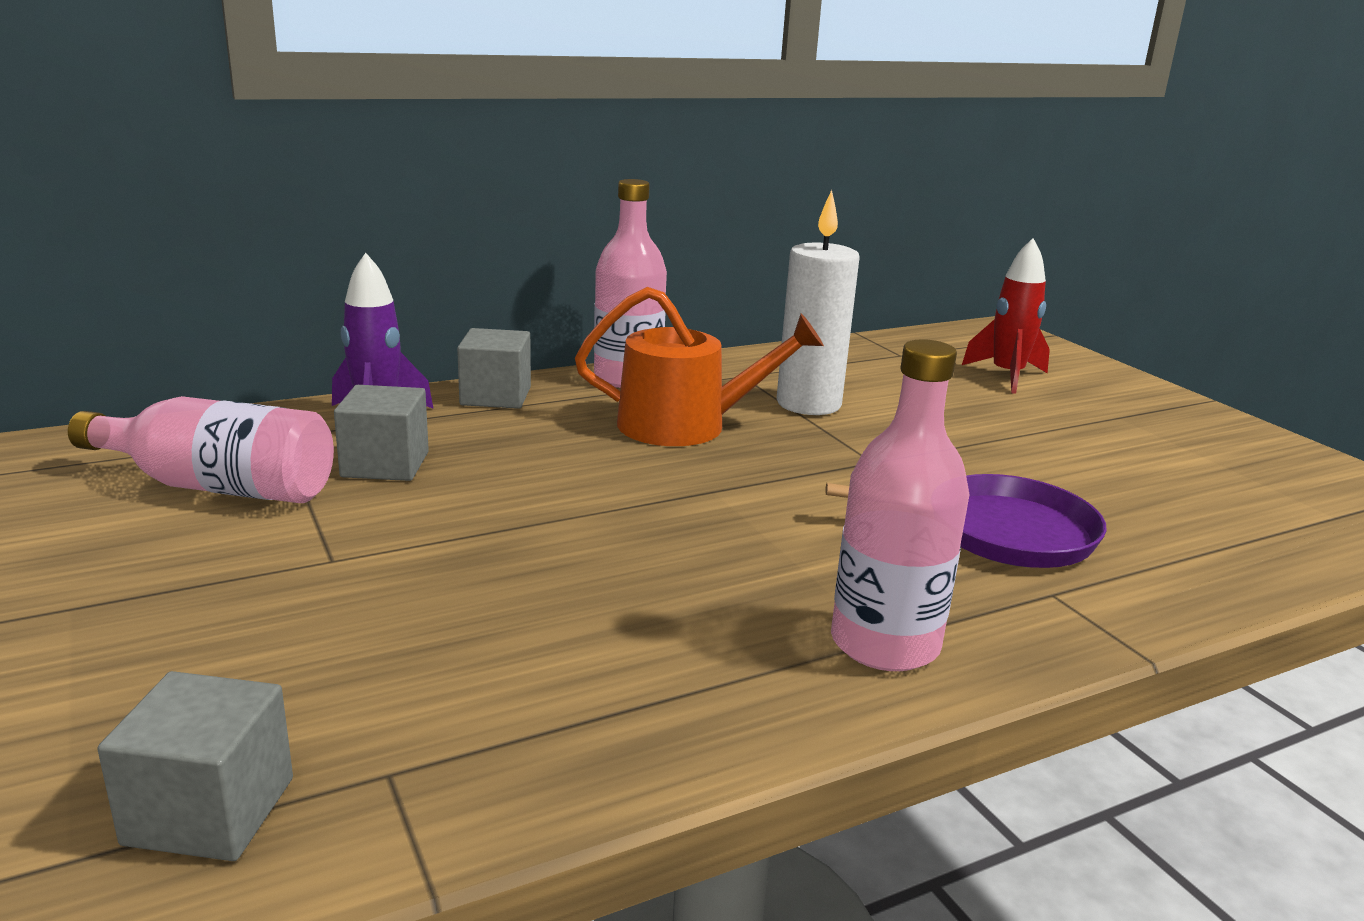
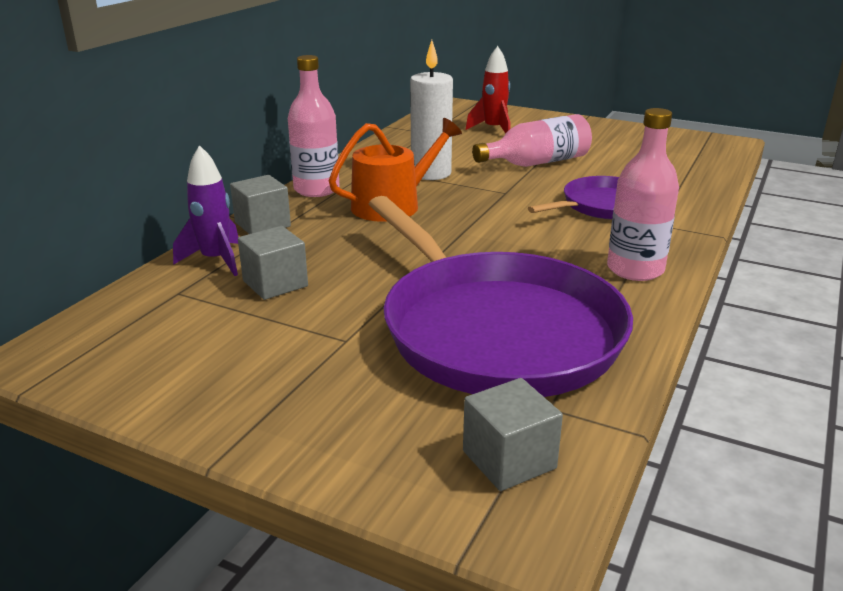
camera: 35 degrees left, 5 degrees up
(219, 487) = (202, 333): pink bottle -> pink bottle (537, 163)
(518, 631) = (494, 330): none -> purple pan

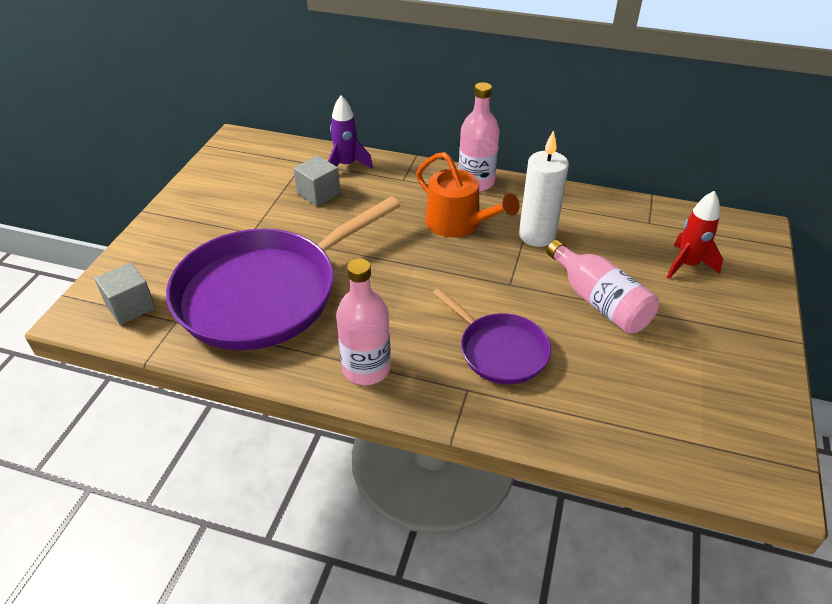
camera: 80 degrees right, 15 degrees up
(262, 224) = (405, 171): grey cube -> none

